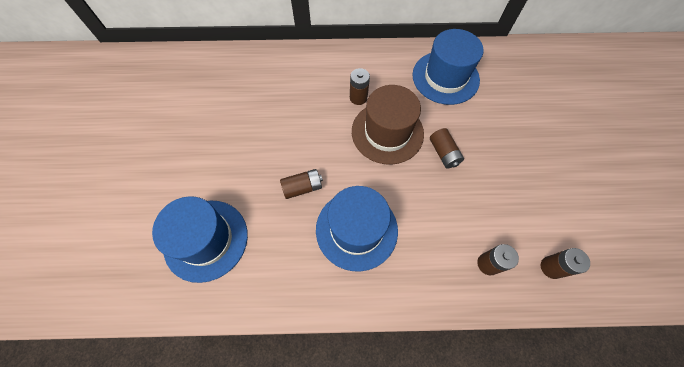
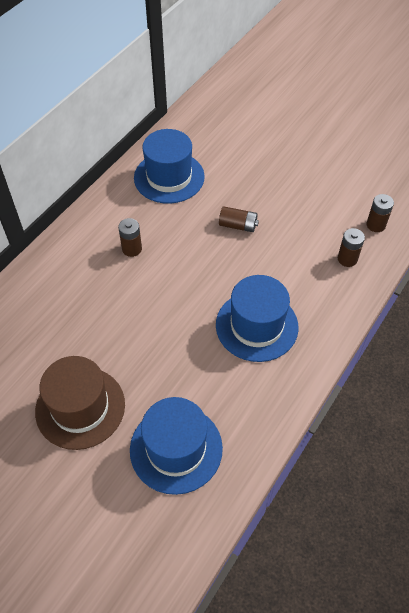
camera: 55 degrees left, 10 degrees down
(302, 187) = (186, 343): brown battery -> none
(387, 132) = (186, 250): brown hat -> brown hat (80, 407)

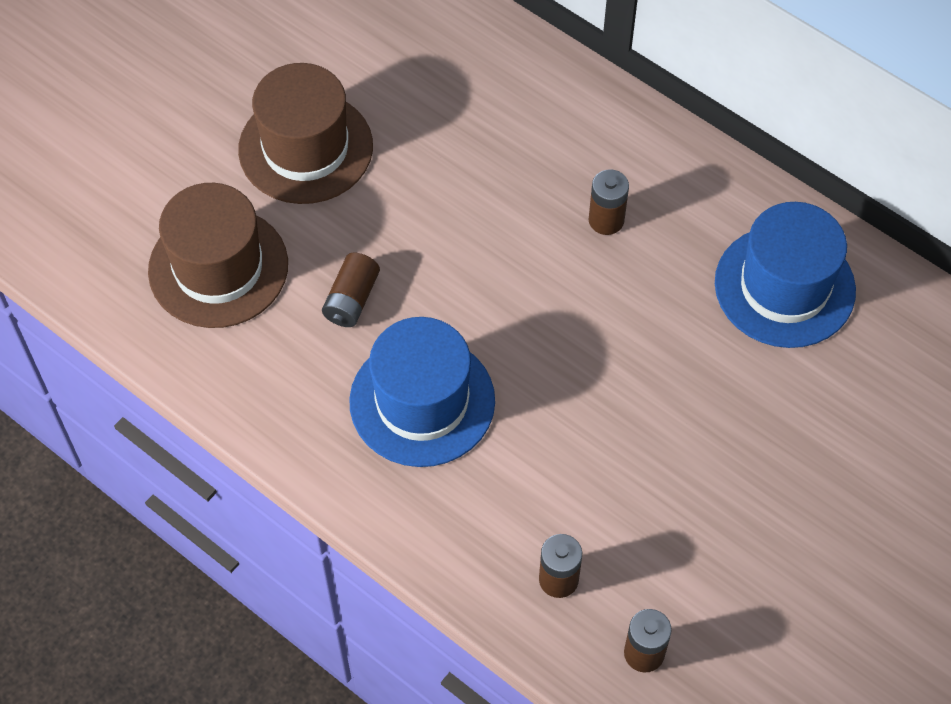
camera: 95 degrees right, 5 degrees up
(176, 449) = (218, 267): blue hat -> brown hat
(238, 225) = (654, 395): brown battery -> brown battery (352, 299)

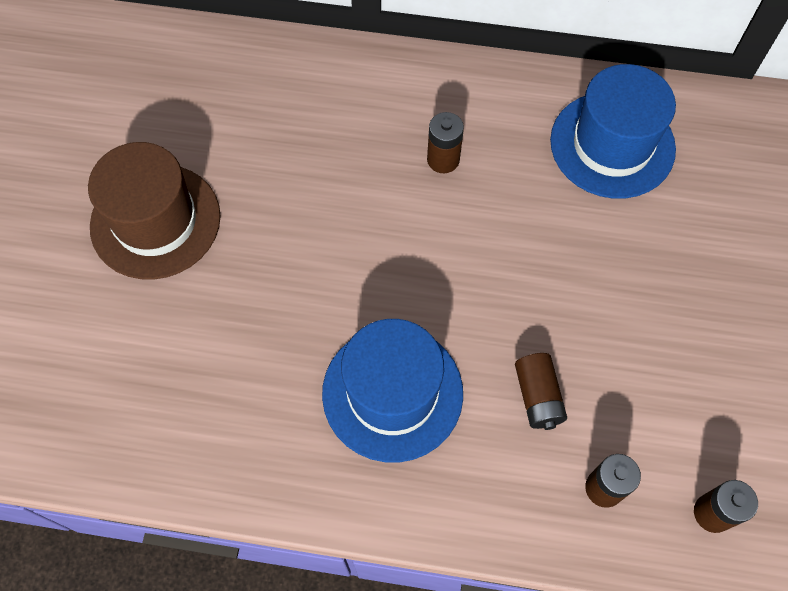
camera: 30 degrees left, 5 degrees up
(218, 267) = (140, 367): brown hat -> none
(352, 299) = (277, 334): brown battery -> brown battery (538, 396)

